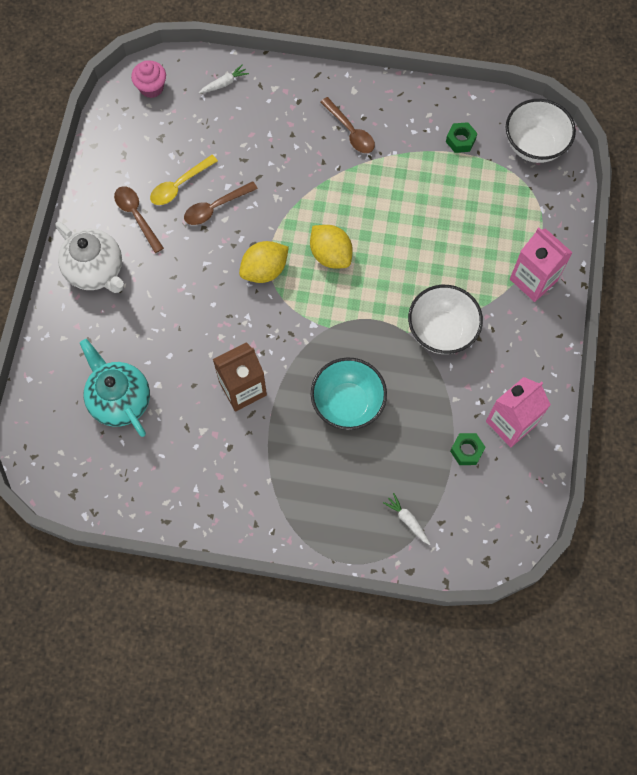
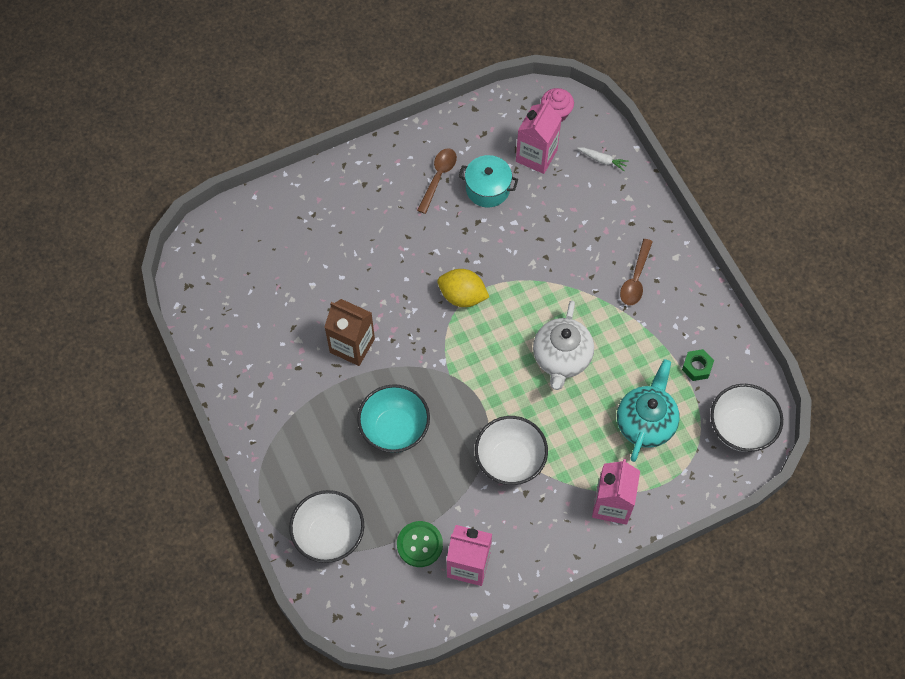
camera: 55 degrees right, 5 degrees down
(96, 271) = (372, 181): white teapot -> white teapot (561, 358)
(120, 400) = (281, 267): turquoise teapot -> turquoise teapot (645, 423)
(179, 128) = (536, 156): none -> pink carton
(179, 185) = (487, 189): yellow spoon -> turquoise pot
(215, 207) = (488, 226): brown spoon -> none
(330, 255) = (513, 335): yellow lemon -> none
(407, 520) = (329, 535): white carrot -> white bowl
(466, 450) = (419, 544): green nut -> green button

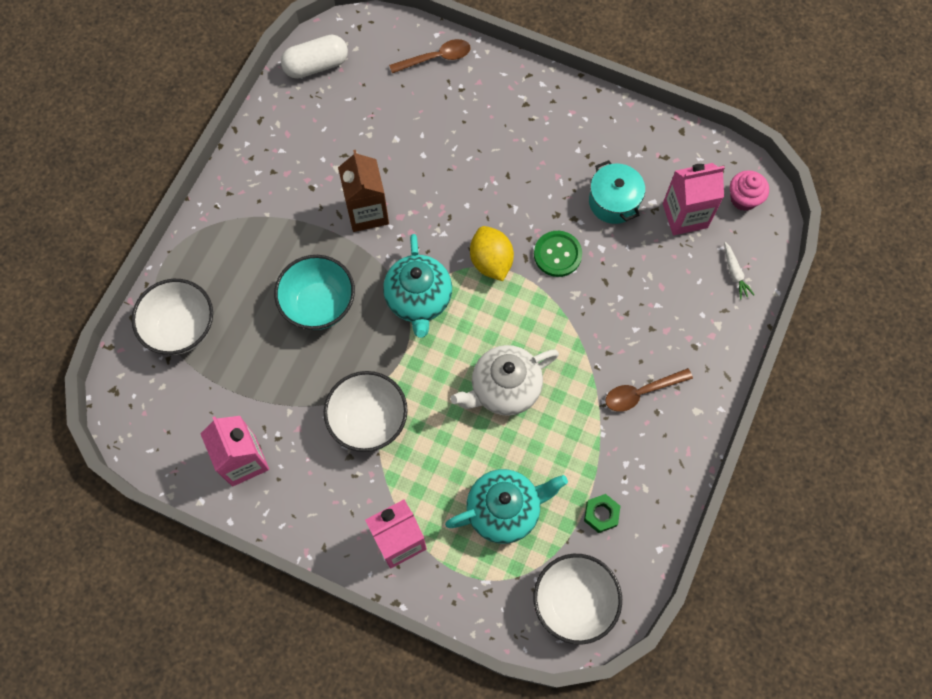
camera: 50 degrees right, 5 degrees up
(202, 292) = (316, 65): none -> white capsule
(419, 544) = (230, 406): green button -> green button (557, 254)
(438, 177) = (586, 155): brown spoon -> brown spoon (436, 58)
(450, 362) = (419, 300): none -> turquoise teapot

